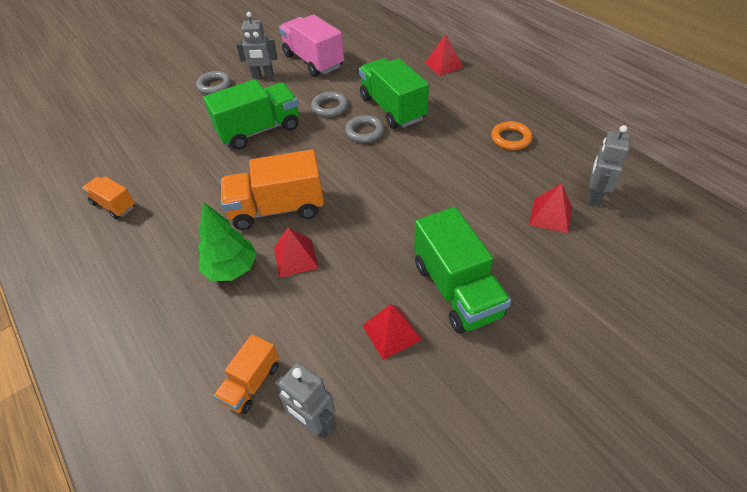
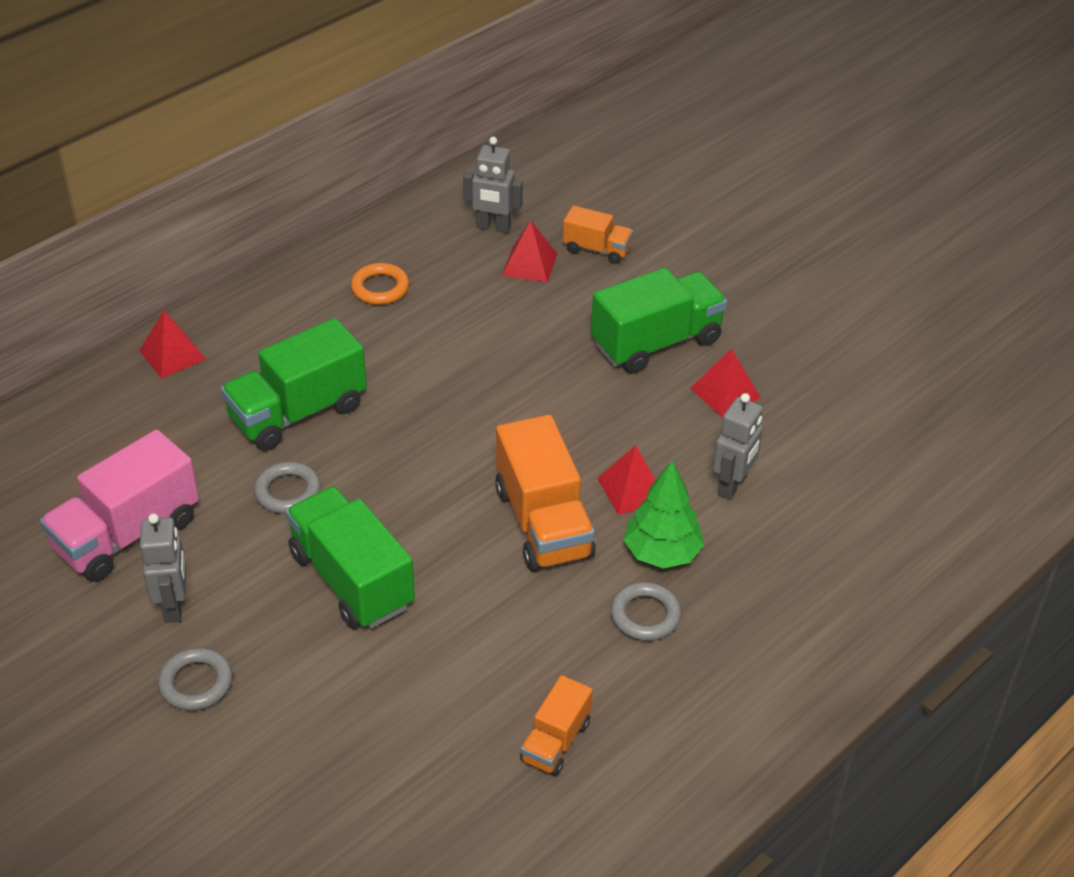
camera: 100 degrees left, 5 degrees down
(251, 383) = (817, 501): orange truck -> orange truck (597, 249)
(314, 423) = (846, 443): grey robot -> grey robot (732, 485)
(364, 132) = (360, 442): grey ring -> grey ring (645, 615)

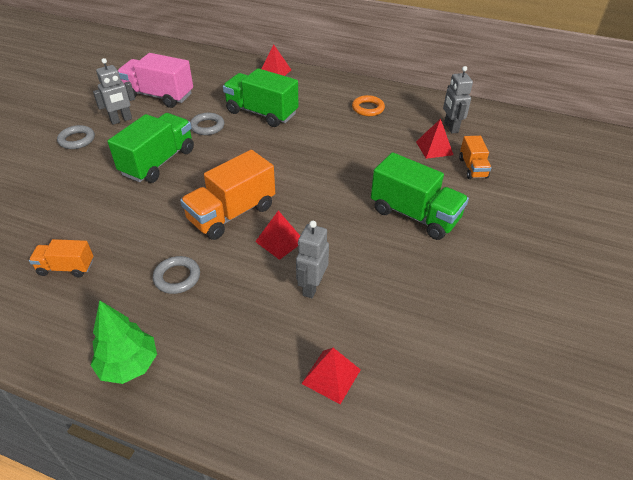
camera: 65 degrees right, 0 degrees up
(662, 553) = (233, 270): green tree -> green tree (129, 365)
(725, 393) = (395, 259): red pyramid -> red pyramid (331, 376)
(732, 485) = (311, 287): grey robot -> grey robot turned 105 degrees clockwise

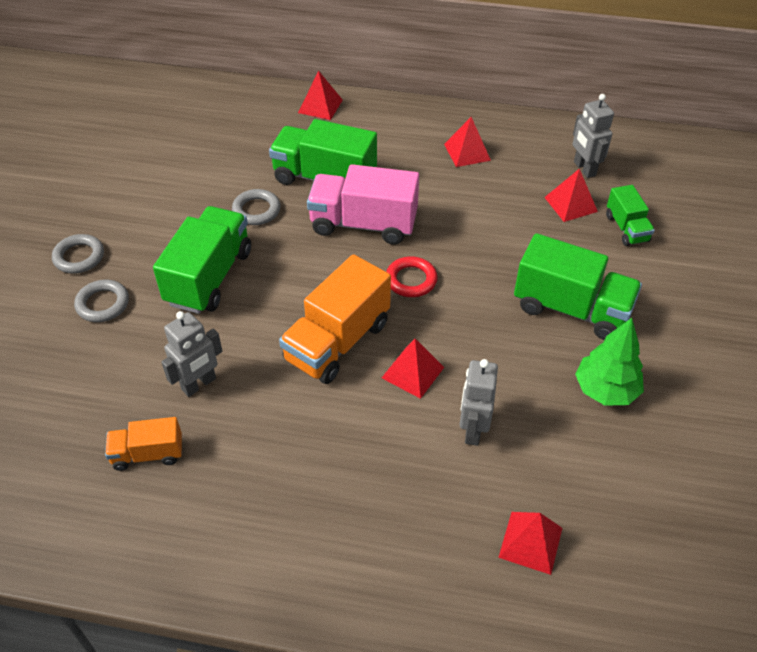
camera: 10 degrees left, 5 degrees up
(121, 120) = (130, 216): grey robot -> grey robot (199, 384)
(129, 365) = (283, 571): green tree -> green tree (605, 390)
(159, 96) = (168, 168): pink truck -> pink truck (363, 224)
(177, 277) = (299, 444): grey ring -> grey ring (103, 304)
(300, 181) = (411, 280): none -> red ring
(368, 108) = (467, 152): orange ring -> red pyramid
(472, 168) = (626, 228): orange truck -> green truck

